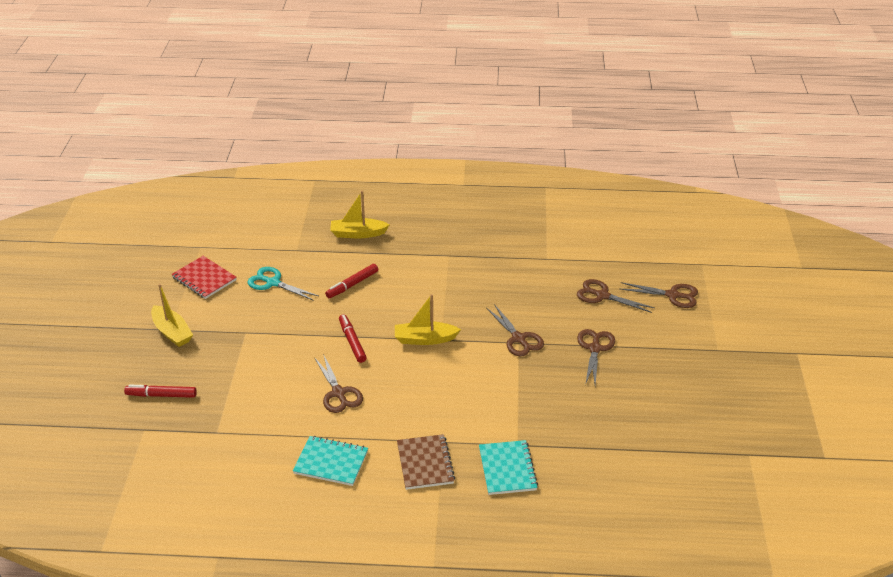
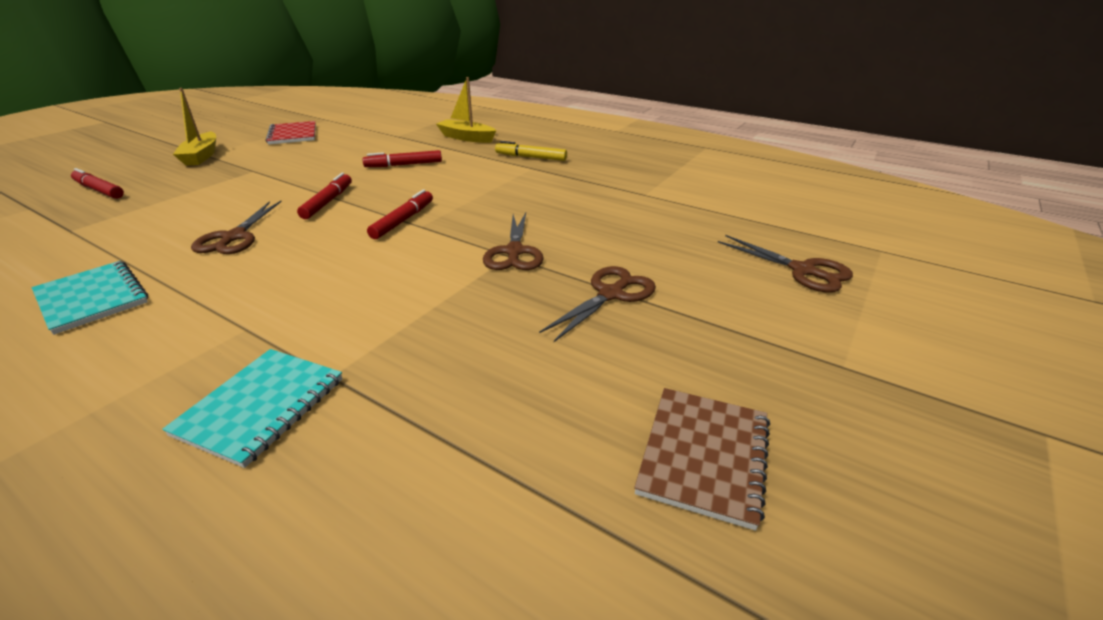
camera: 30 degrees right, 5 degrees down
(273, 283) = (339, 148): turquoise scissors -> none
(425, 339) = (403, 220): yellow boat -> red marker
(425, 463) = (177, 346): brown notebook -> brown notebook (704, 456)
(434, 243) = (531, 157): none -> yellow marker
(602, 295) = (685, 242): brown scissors -> none

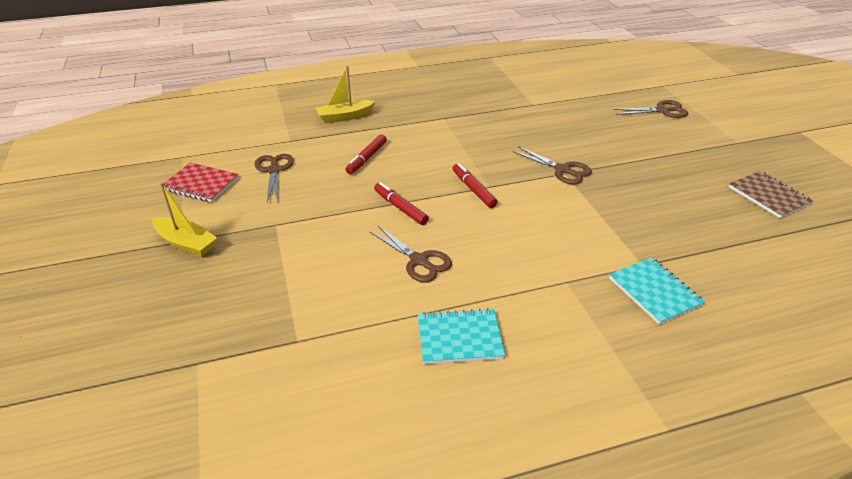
camera: 50 degrees left, 5 degrees up
(99, 190) = (203, 315): red marker -> none
(531, 157) = (424, 111): yellow marker -> none
(611, 294) = (637, 163): brown scissors -> brown scissors (274, 170)

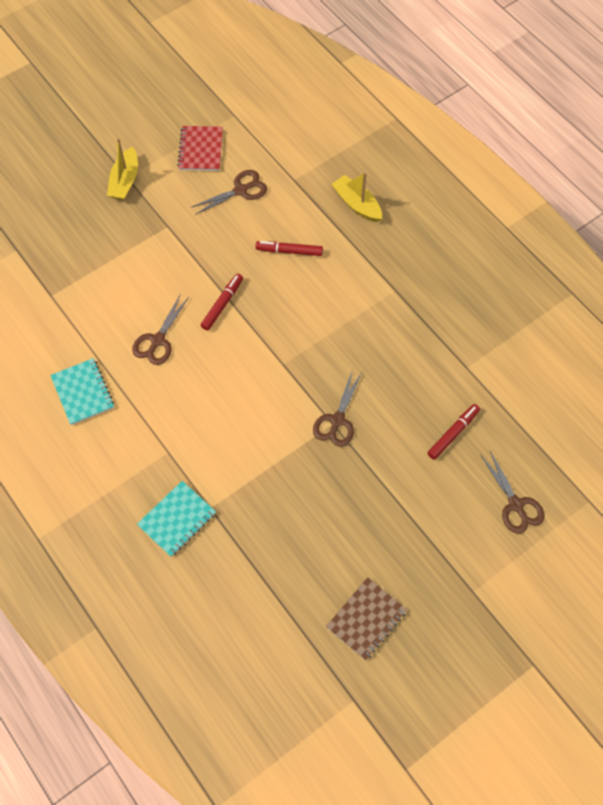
camera: 70 degrees right, 25 degrees up
(473, 189) = (272, 352): red marker -> red marker (453, 433)

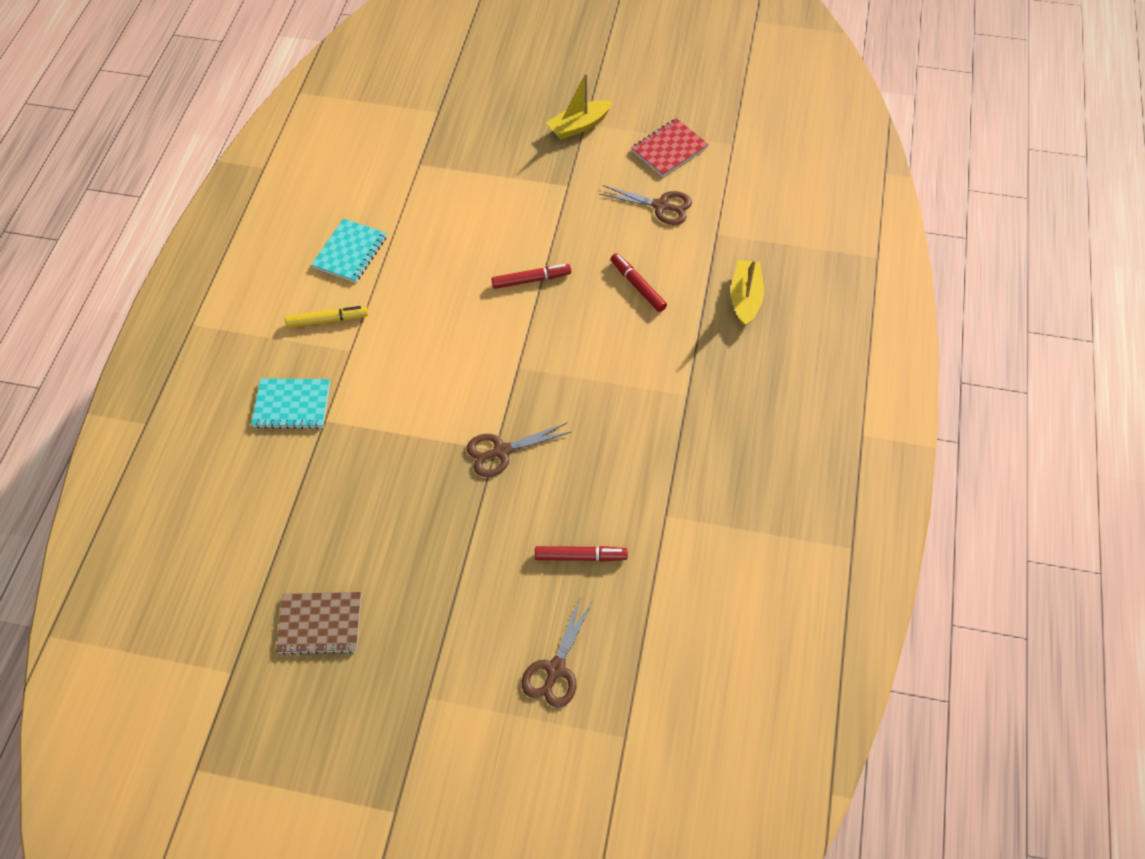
camera: 50 degrees right, 5 degrees down
(127, 448) = (327, 320): none -> yellow marker
(158, 340) = (449, 263): brown scissors -> none

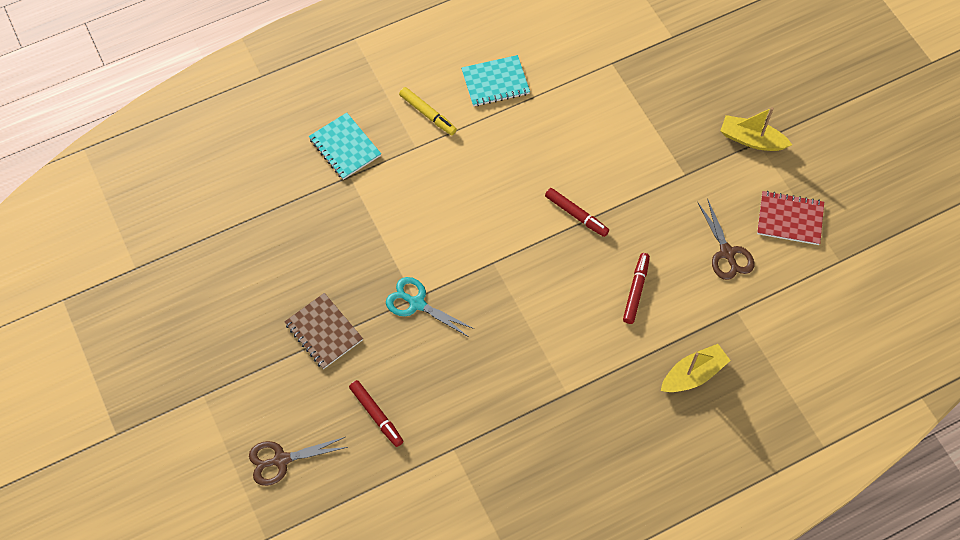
camera: 50 degrees right, 5 degrees up
(320, 624) = (204, 292): brown notebook -> brown notebook (324, 332)
(501, 451) = (417, 303): brown scissors -> turquoise scissors

